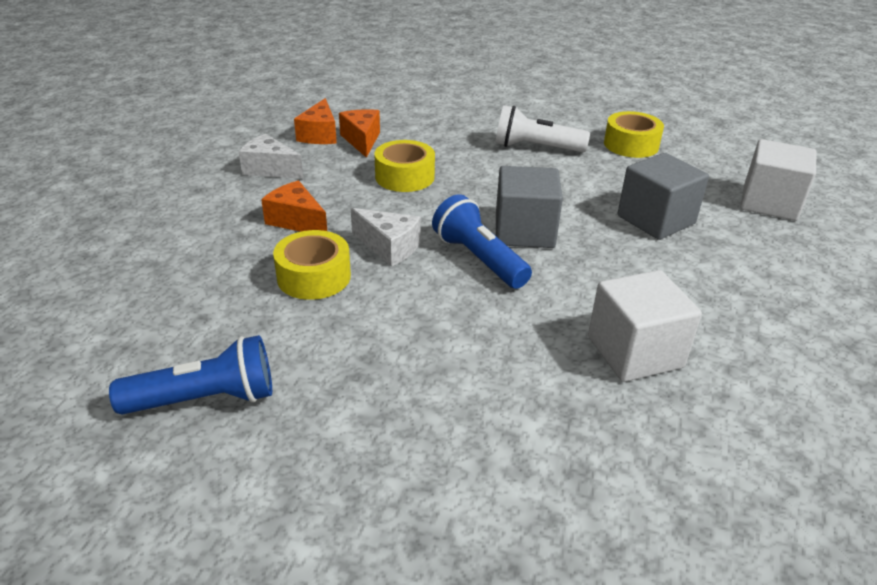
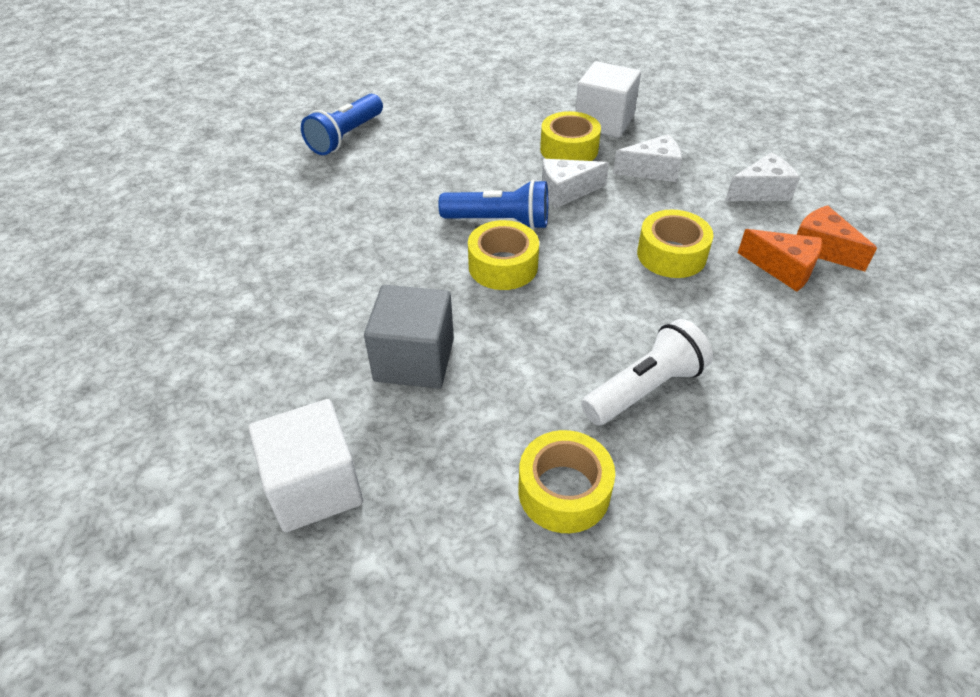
camera: 135 degrees right, 10 degrees up
(206, 399) = (505, 86): blue flashlight -> blue flashlight (345, 137)
(296, 221) = (652, 170): orange cheese -> white cheese
(524, 231) = (503, 266): grey cube -> yellow tape
(634, 352) = (328, 222): white cube -> white cube (604, 121)

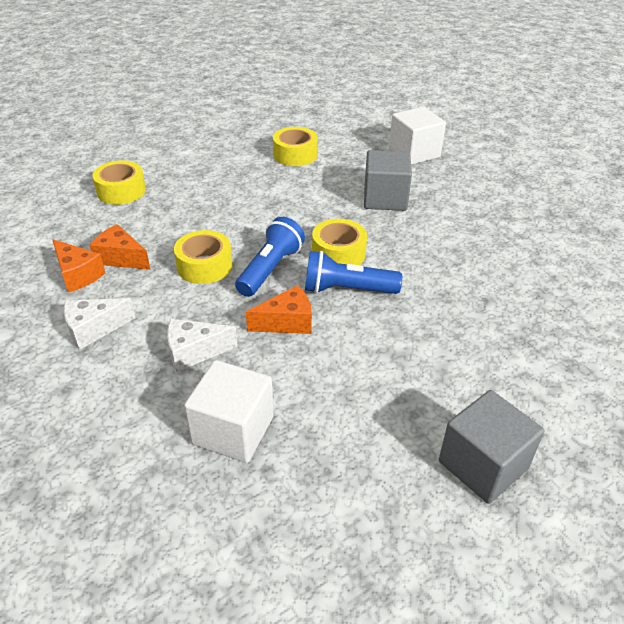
camera: 175 degrees right, 5 degrees down
(345, 137) = (544, 389): blue flashlight -> blue flashlight (270, 269)
(422, 101) = (483, 465): none -> grey cube
(566, 192) = (287, 322): white cheese -> orange cheese
(569, 149) = (281, 379): yellow tape -> yellow tape (121, 191)
(645, 389) = (247, 190): white flashlight -> none

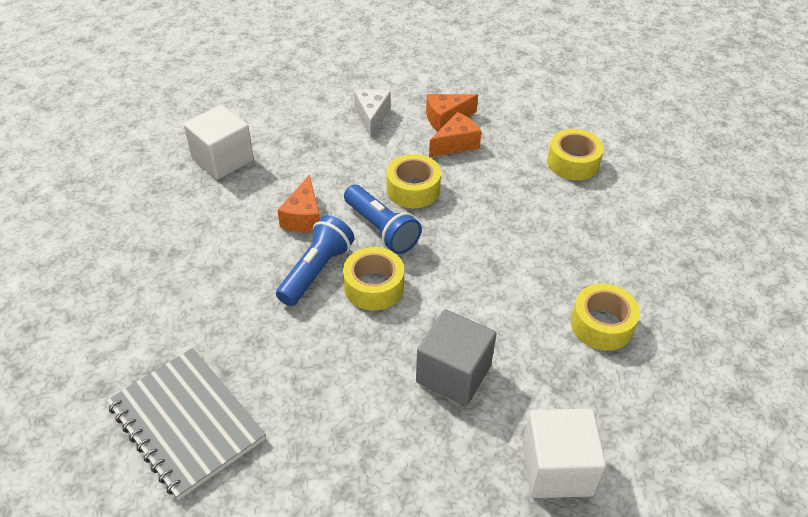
camera: 115 degrees right, 5 degrees up
(194, 352) = (310, 159): white cheese -> none
(483, 465) = (82, 269): grey cube -> none
(542, 300) = (186, 423): none -> grey notebook

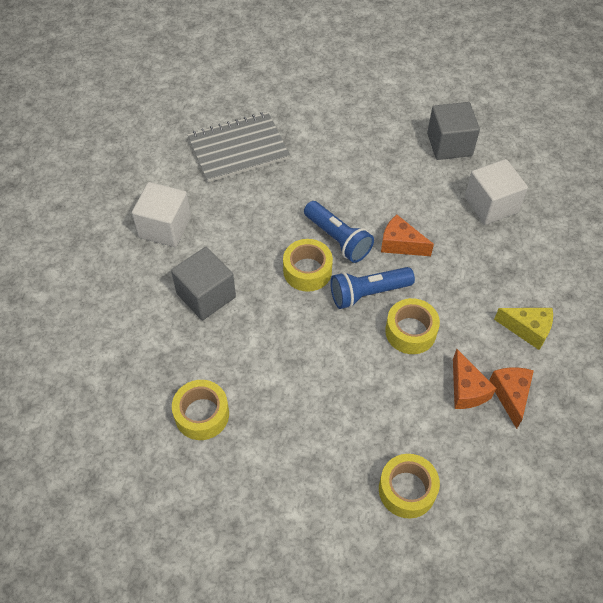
camera: 110 degrees right, 10 degrees up
(134, 205) = (449, 144): none -> grey cube
(372, 117) = (527, 329): white cheese -> yellow cheese
(557, 468) = (105, 328): white cube -> white cube (165, 227)

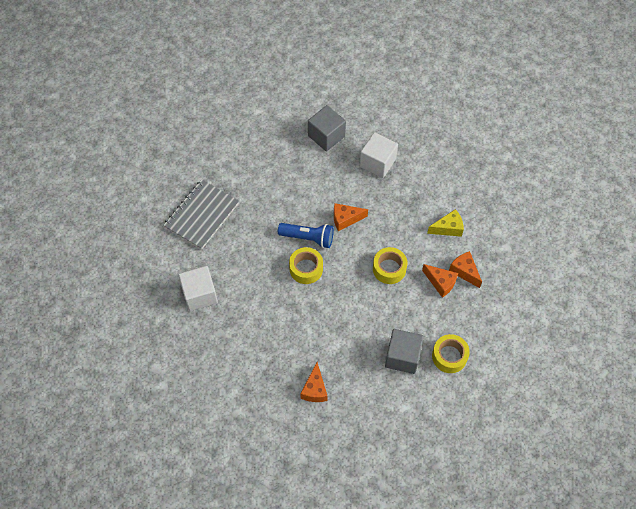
camera: 35 degrees left, 5 degrees up
(202, 414) = (315, 389): yellow tape -> orange cheese
(206, 295) = (260, 321): grey cube -> grey cube (402, 357)
(368, 293) = (350, 261): blue flashlight -> none

